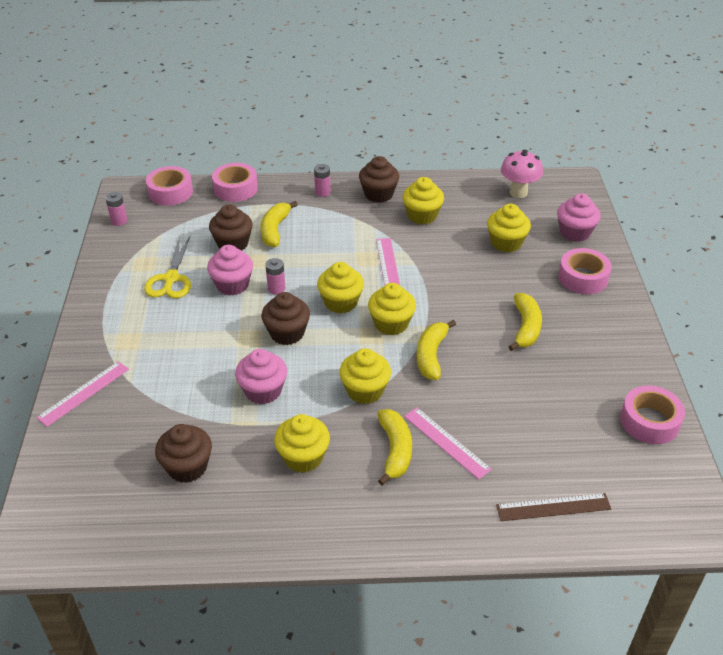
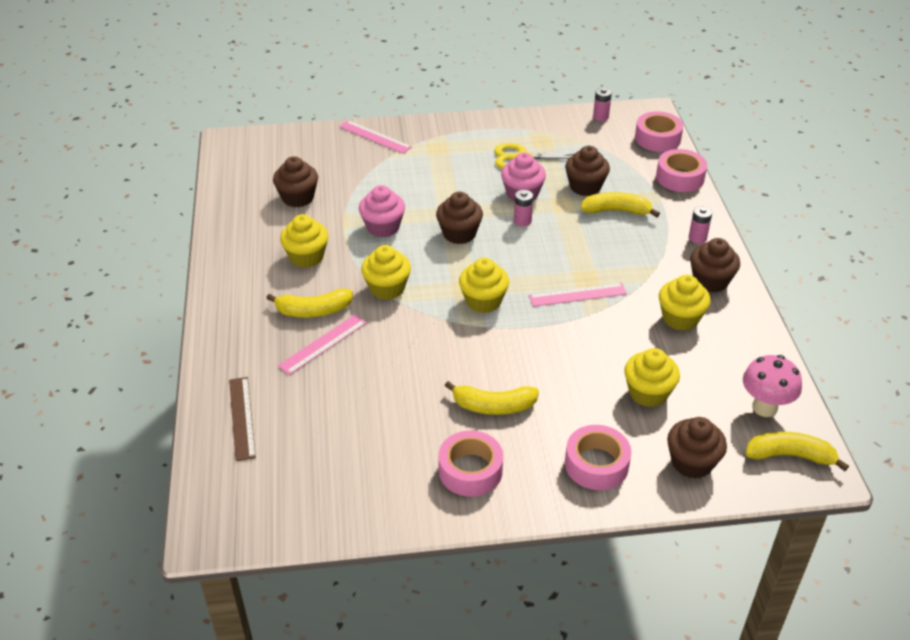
camera: 85 degrees right, 0 degrees up
(340, 302) = (510, 264): yellow cupcake -> none
(431, 355) = (439, 331): yellow banana -> yellow banana (790, 455)
(575, 232) = (692, 462): pink cupcake -> brown cupcake
(649, 421) = (353, 506): pink tape -> pink tape (470, 470)

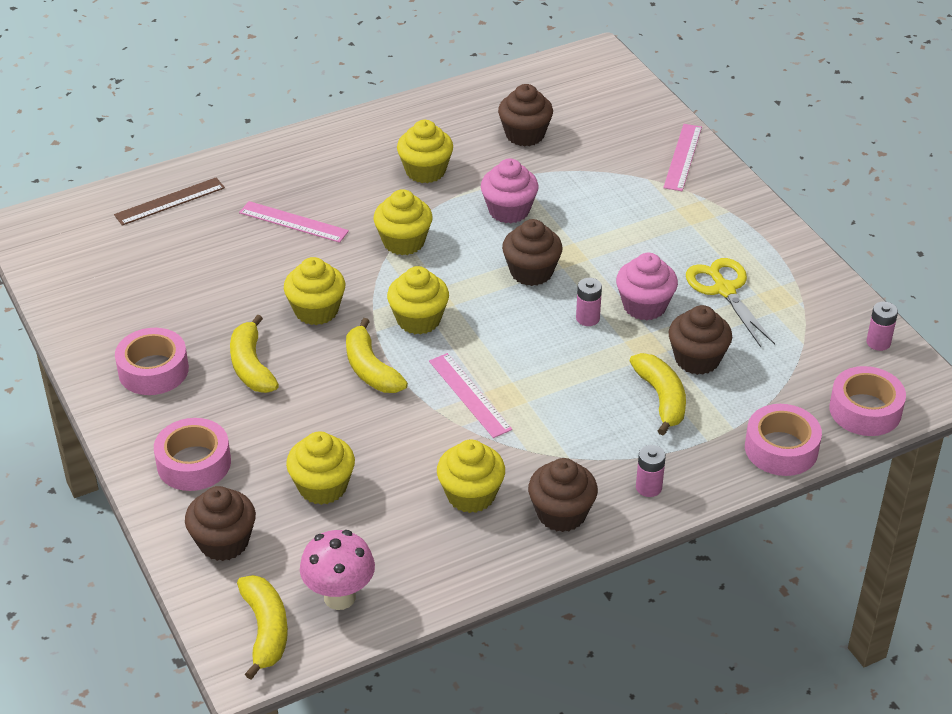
camera: 70 degrees right, 0 degrees up
(313, 311) = (341, 201): yellow banana -> yellow banana (370, 369)
(444, 354) = (316, 310): none -> yellow cupcake

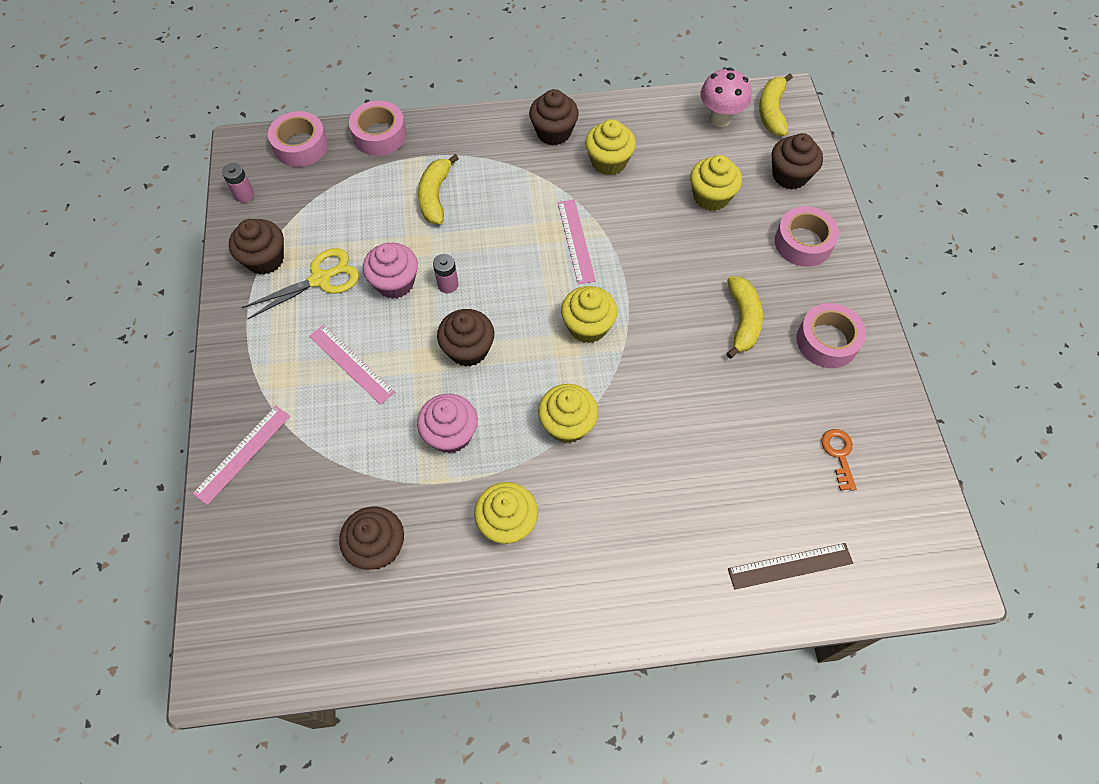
camera: 160 degrees left, 20 degrees up
(132, 282) = (839, 455): none -> orange key
(293, 222) = (666, 488): pink ruler -> pink ruler (351, 363)
(316, 310) = (673, 364): yellow cupcake -> none
(370, 369) = (645, 288): yellow banana -> none
(648, 487) = (486, 134): pink battery -> none
(697, 359) = (387, 221): brown cupcake -> brown cupcake (265, 259)
(724, 290) = (320, 279): yellow scissors -> yellow scissors turned 120 degrees counterclockwise

